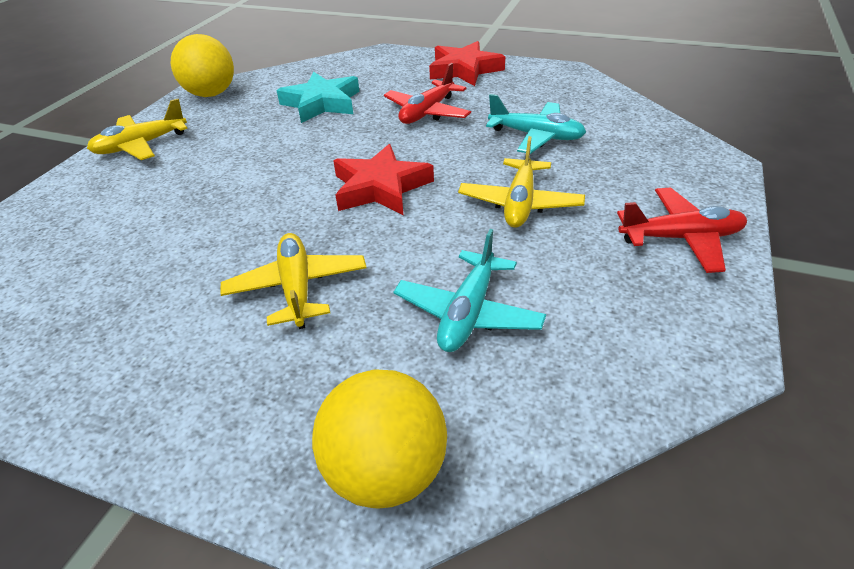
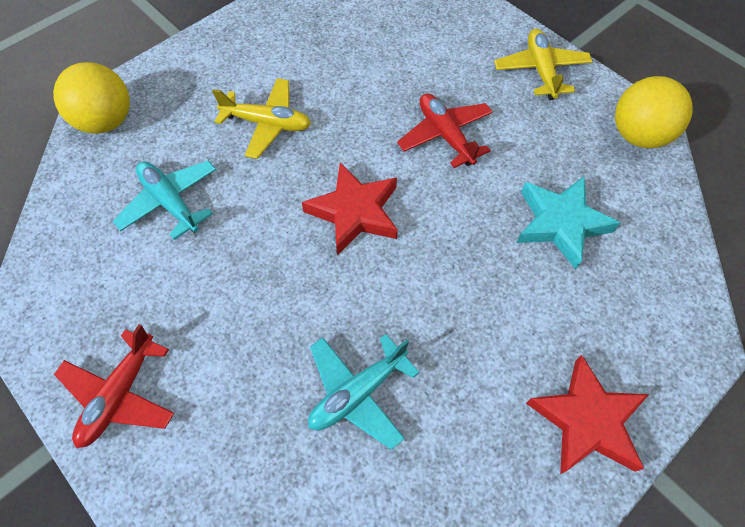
camera: 115 degrees right, 20 degrees up
(427, 112) = (479, 314): red plane -> red plane (445, 135)
(520, 203) = (256, 303): yellow plane -> none

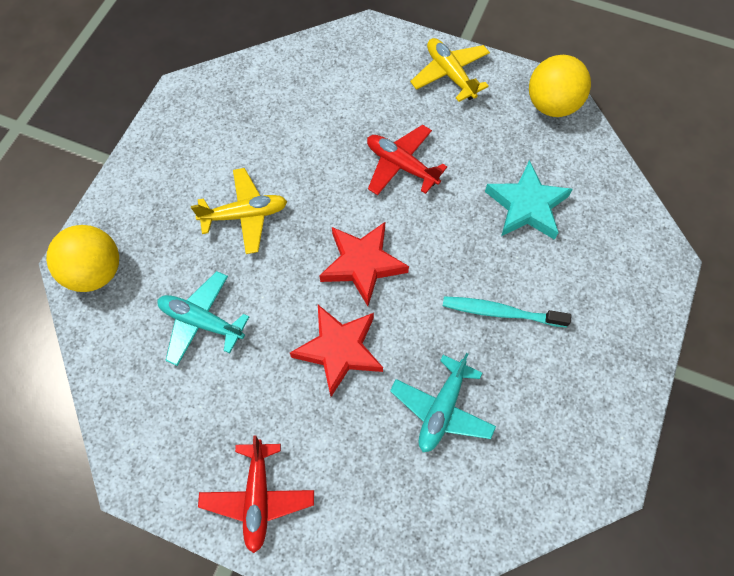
camera: 25 degrees left, 5 degrees up
(476, 320) = (501, 312): none -> turquoise toothbrush
(587, 420) = (613, 352): red star -> red star (339, 350)

